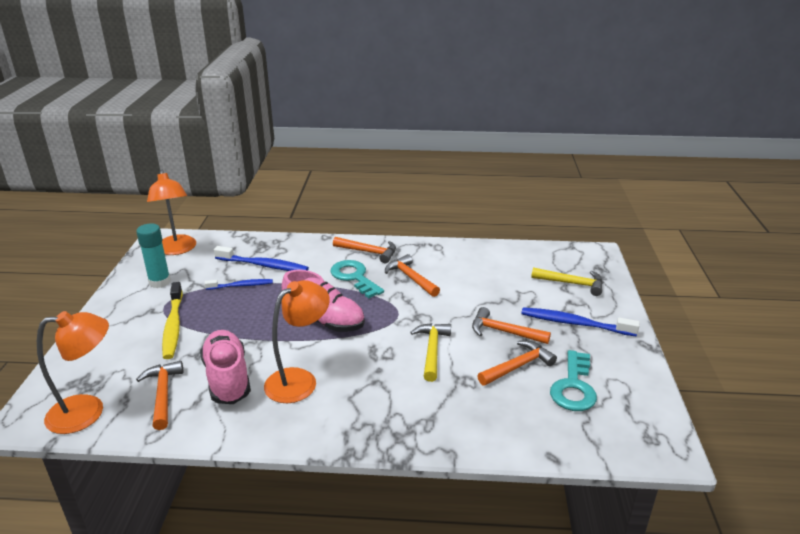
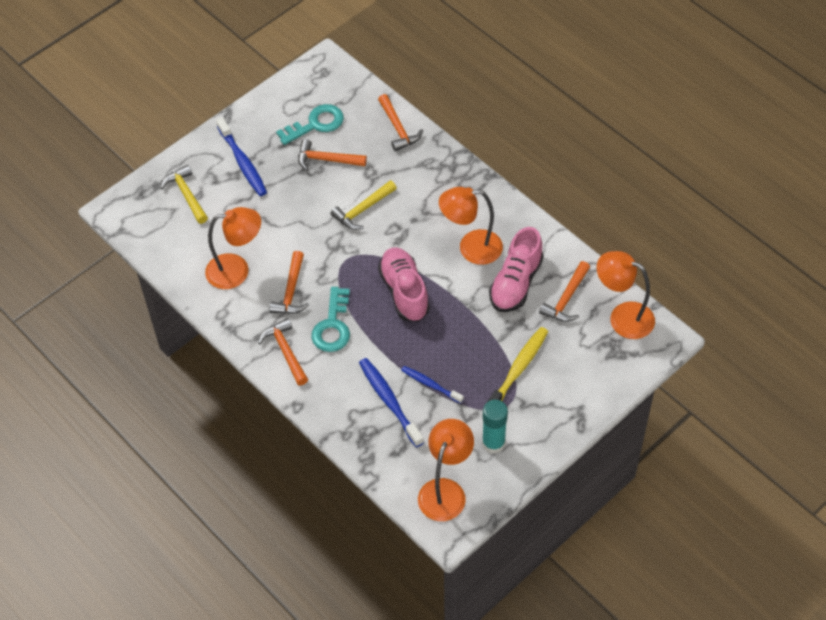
camera: 135 degrees left, 25 degrees up
(465, 268) = (237, 270): none -> orange lamp
(504, 332) = (297, 190): orange hammer -> orange hammer (398, 128)

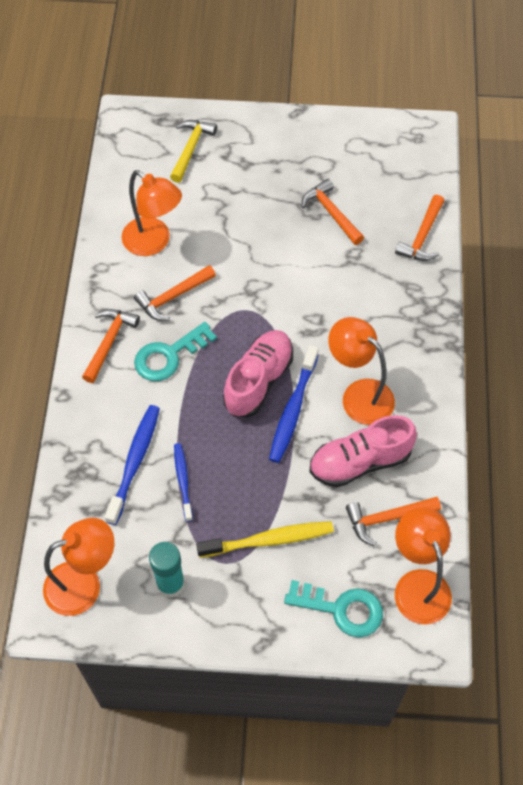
camera: 45 degrees right, 5 degrees up
(243, 162) = (263, 159): blue toothbrush -> blue toothbrush (293, 410)
(315, 124) = (358, 176): turquoise key -> turquoise key (341, 609)
(363, 210) = (309, 280): yellow hammer -> none

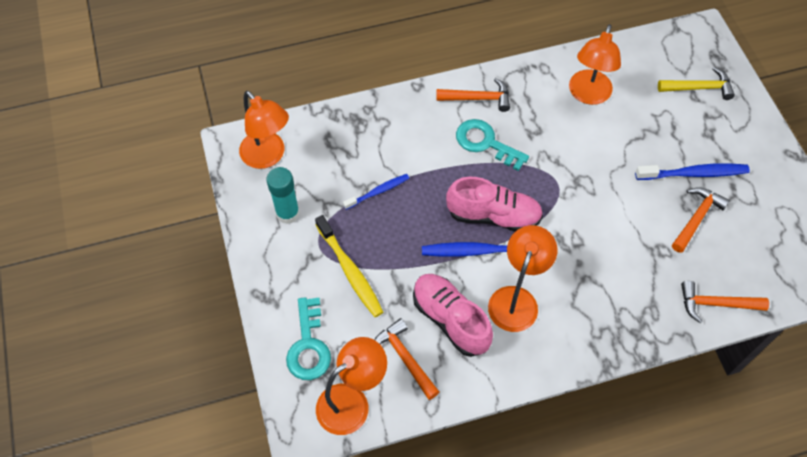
camera: 70 degrees right, 0 degrees up
(134, 462) = (380, 153): blue toothbrush -> blue toothbrush (694, 173)
(173, 297) = (542, 126): orange hammer -> none

